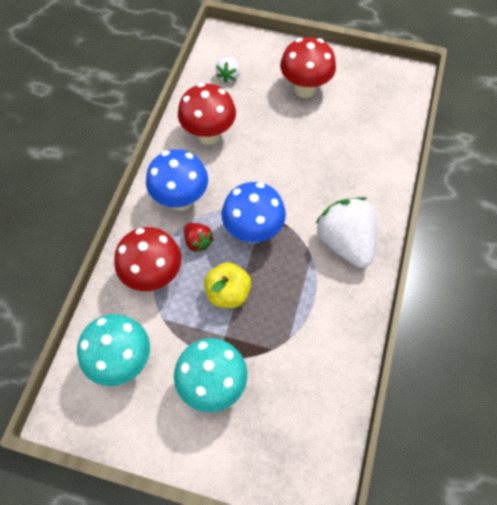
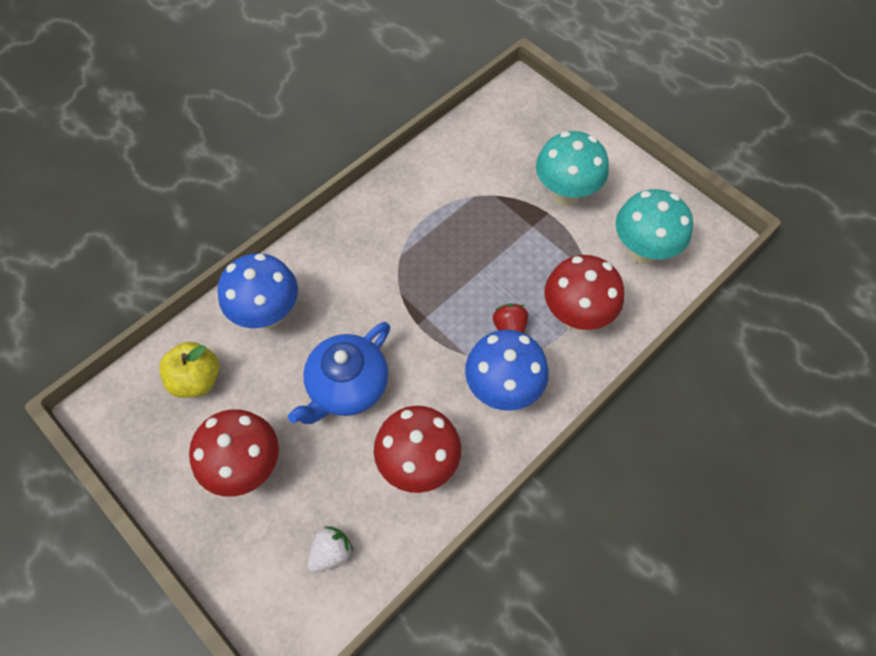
camera: 150 degrees left, 0 degrees up
(228, 293) = (507, 261): yellow apple -> yellow apple (196, 379)
(253, 232) = (443, 309): blue mushroom -> blue mushroom (267, 314)
(281, 153) = (347, 387): none -> blue teapot
(345, 242) = (356, 250): white strawberry -> none

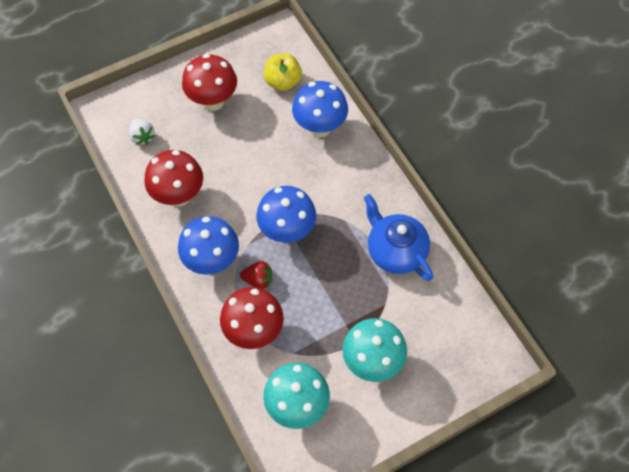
camera: 105 degrees right, 0 degrees up
(347, 387) = (248, 165): blue teapot -> blue teapot (395, 251)
(433, 314) = (287, 231): none -> blue mushroom

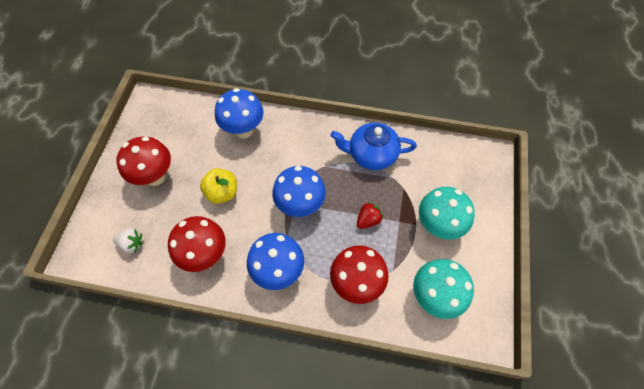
camera: 50 degrees left, 0 degrees up
(258, 280) = (320, 251): red strawberry -> red strawberry (368, 220)
(283, 82) = (187, 125): yellow apple -> yellow apple (222, 193)

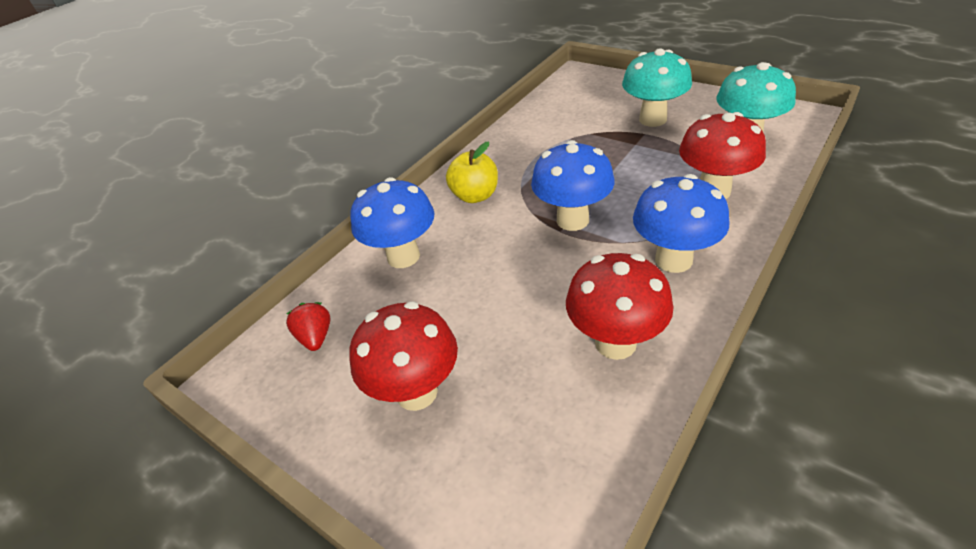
camera: 60 degrees left, 20 degrees down
(132, 244) = (549, 457): white strawberry -> none
(222, 193) = (505, 301): yellow apple -> yellow apple (475, 196)
(368, 220) = (623, 166): red strawberry -> red strawberry (316, 337)
(371, 155) = (527, 147): blue teapot -> none

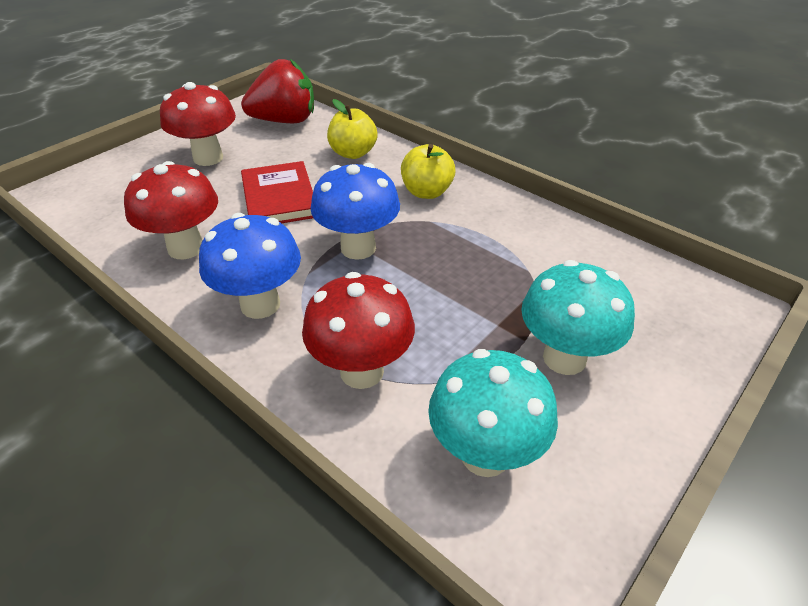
camera: 90 degrees right, 0 degrees up
(316, 337) = (285, 121): red strawberry -> red strawberry, size x2.04
(403, 256) = (353, 153): blue mushroom -> yellow apple
(503, 293) = (279, 198): none -> red book

